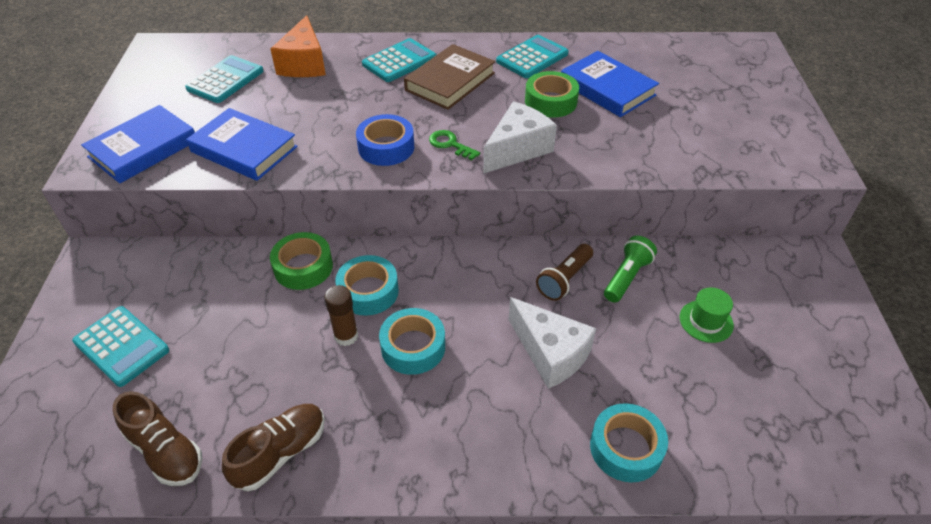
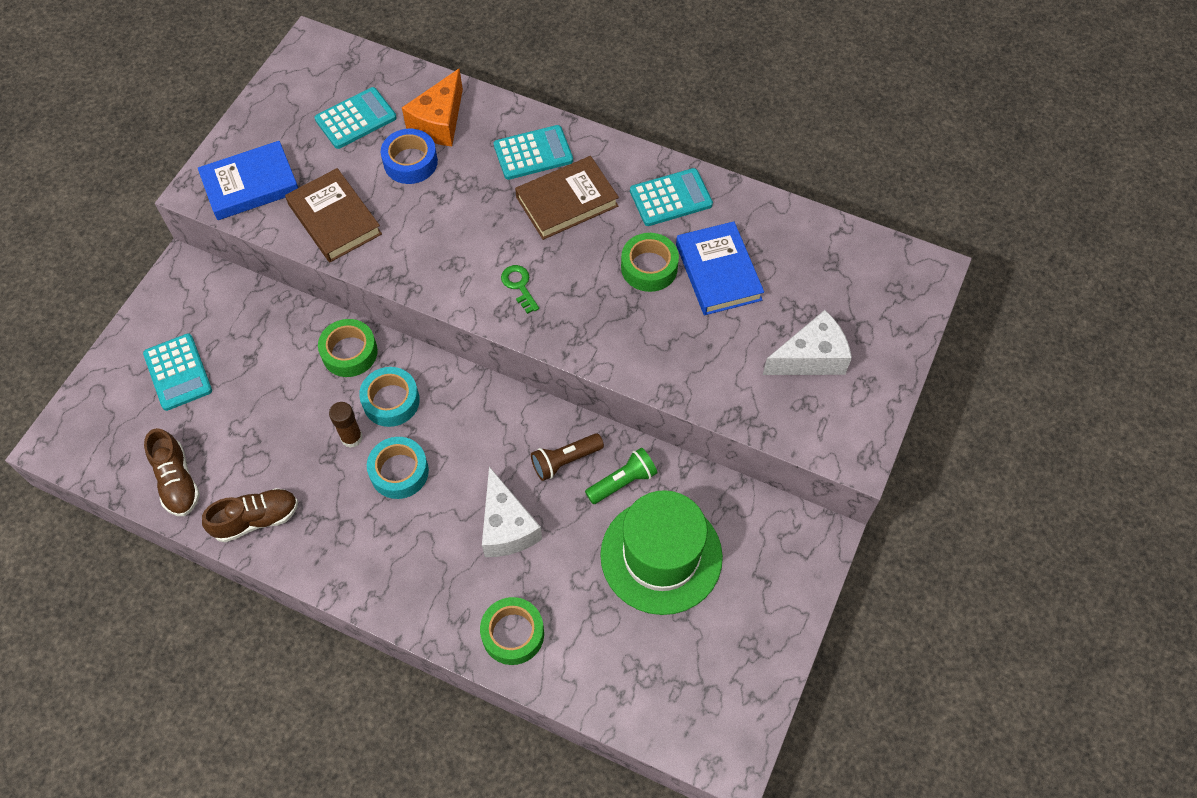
camera: 25 degrees right, 15 degrees up
(244, 149) = (334, 219): blue book -> brown book
(386, 147) = (459, 266): blue tape -> blue tape (410, 162)
(517, 149) = (577, 317): white cheese -> white cheese (811, 358)
(626, 448) = (513, 634): turquoise tape -> green tape
(706, 321) = (661, 556): green hat -> green hat, size x2.38

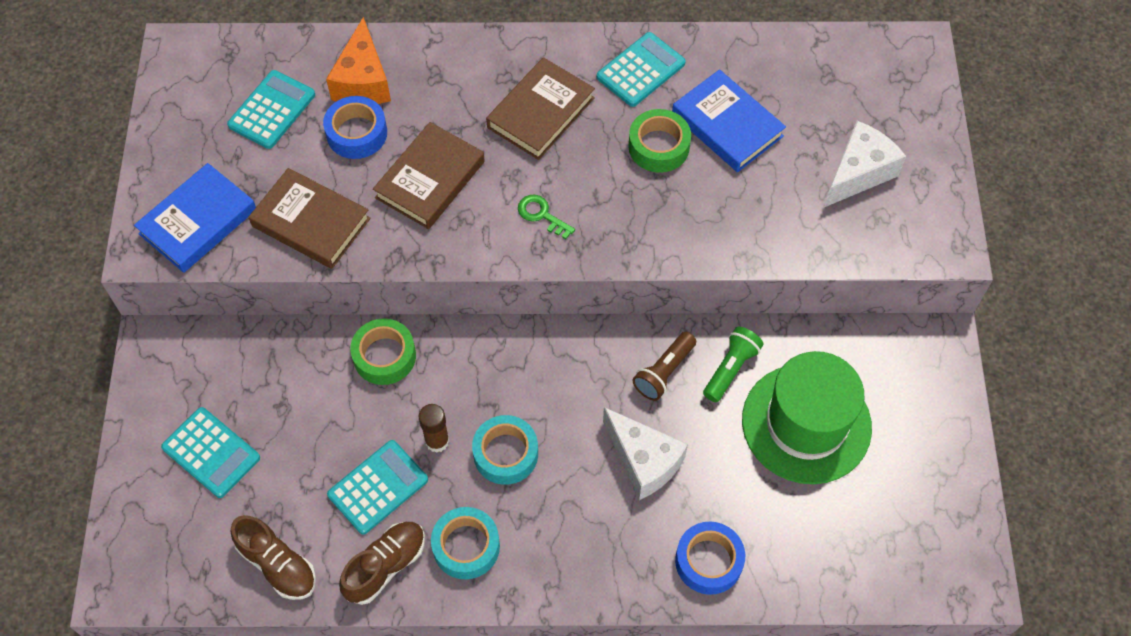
camera: 25 degrees left, 0 degrees up
(391, 401) = (456, 387): turquoise tape -> turquoise tape (466, 546)
(446, 222) = (430, 180): none -> brown book
(513, 634) = (708, 561): green tape -> blue tape
(533, 153) = (478, 77): turquoise calculator -> turquoise calculator (378, 487)

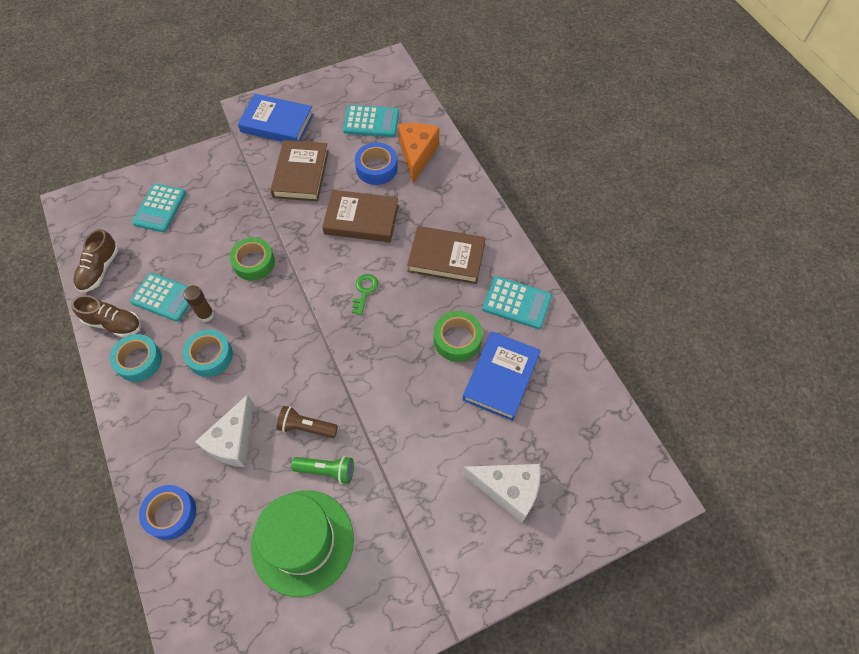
camera: 65 degrees right, 0 degrees up
(363, 81) = (417, 155): orange cheese -> orange cheese turned 120 degrees clockwise

